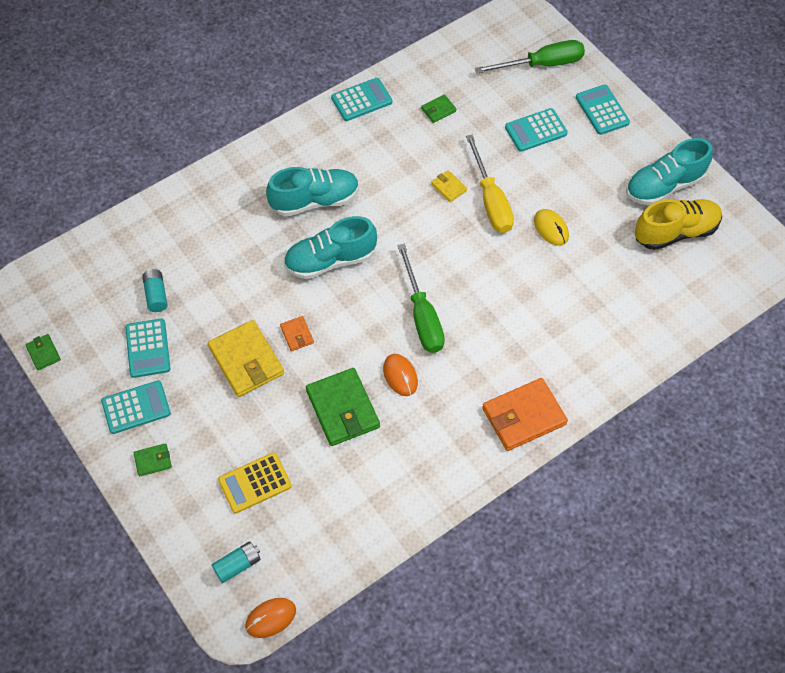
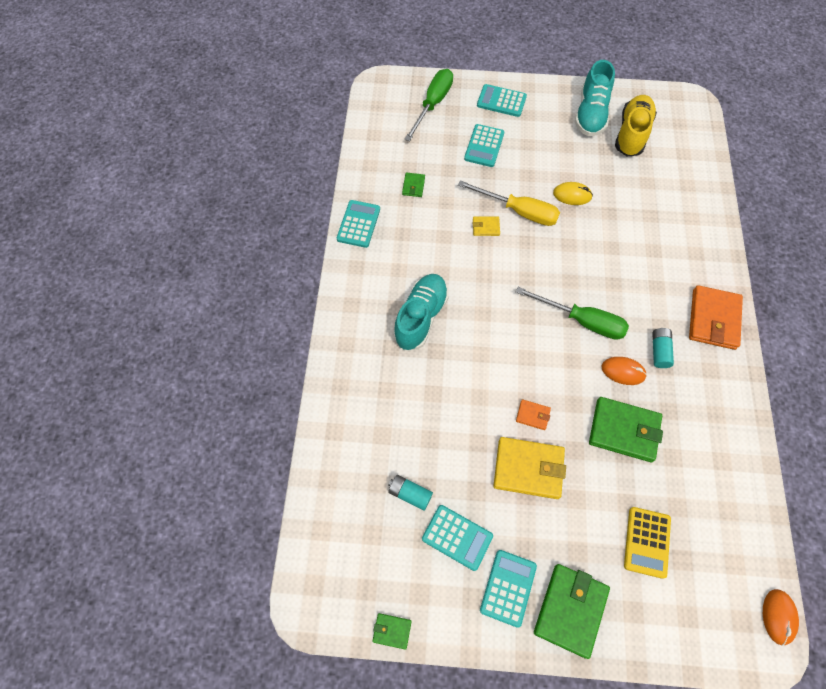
camera: 50 degrees left, 5 degrees up
(153, 461) = (570, 610): green wallet -> green wallet, size x2.09
(237, 565) = (714, 609): turquoise battery -> turquoise battery (659, 351)
(330, 260) = (484, 345): turquoise shoe -> none

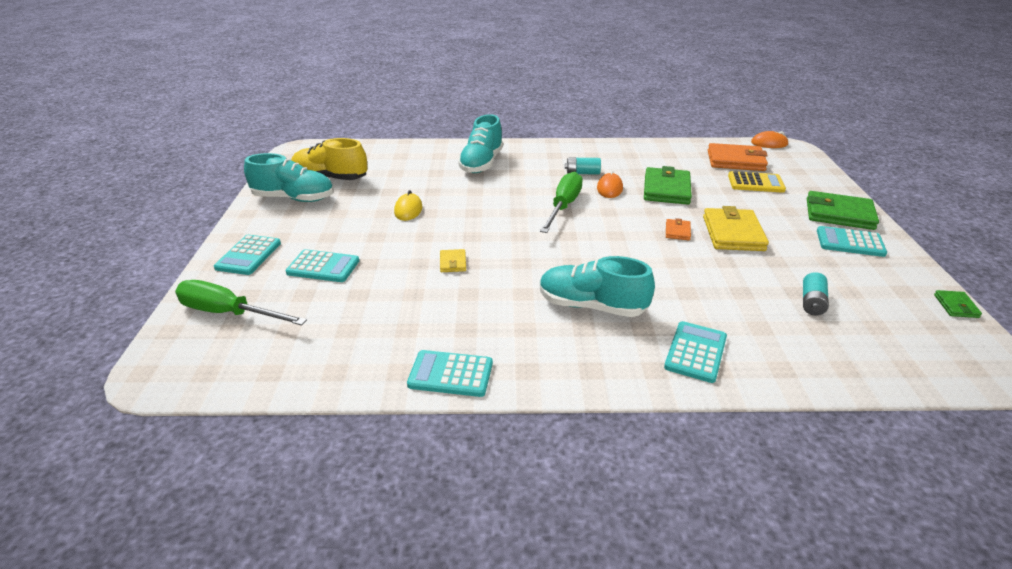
camera: 95 degrees left, 30 degrees down
(413, 186) = (383, 323): green wallet -> none
(457, 537) = (830, 270): turquoise calculator -> turquoise calculator (695, 352)
(518, 211) = (429, 241): yellow screwdriver -> none
(675, 256) = (481, 163): none -> turquoise shoe
(713, 319) = (543, 152): orange wallet -> orange wallet (735, 161)

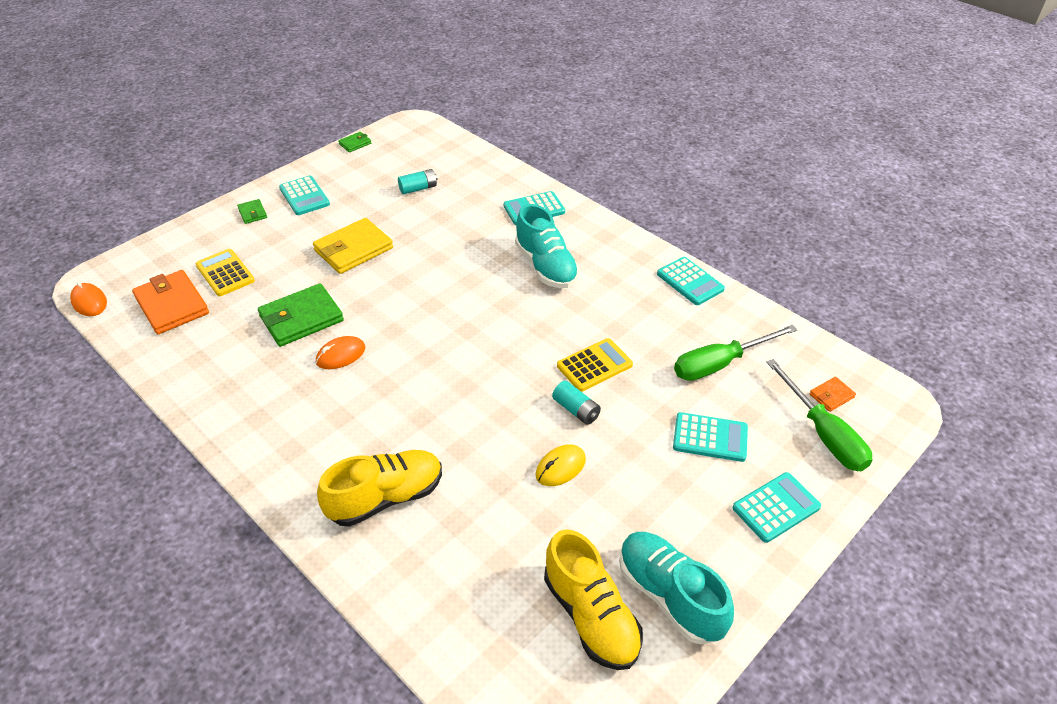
camera: 135 degrees left, 10 degrees up
(323, 267) = (710, 437): turquoise calculator -> turquoise calculator turned 135 degrees clockwise
(453, 263) = (594, 365): yellow wallet -> yellow calculator
(481, 163) = (386, 498): turquoise shoe -> yellow shoe
(563, 206) = (417, 363): green screwdriver -> green screwdriver (720, 364)
(582, 173) = (322, 395): turquoise battery -> turquoise battery (576, 410)
(677, 231) = (384, 276): orange wallet -> orange wallet (831, 396)
(839, 214) = (252, 213): green wallet -> green wallet, size x0.48

